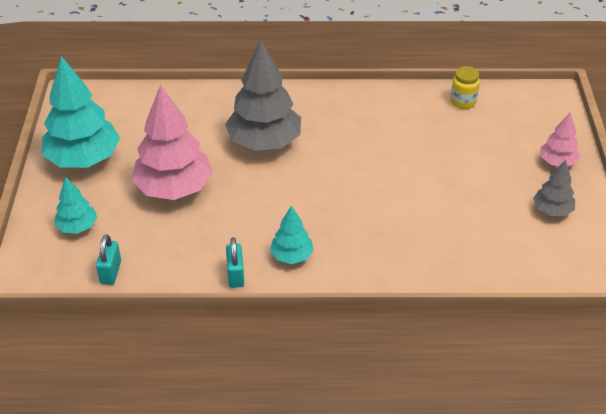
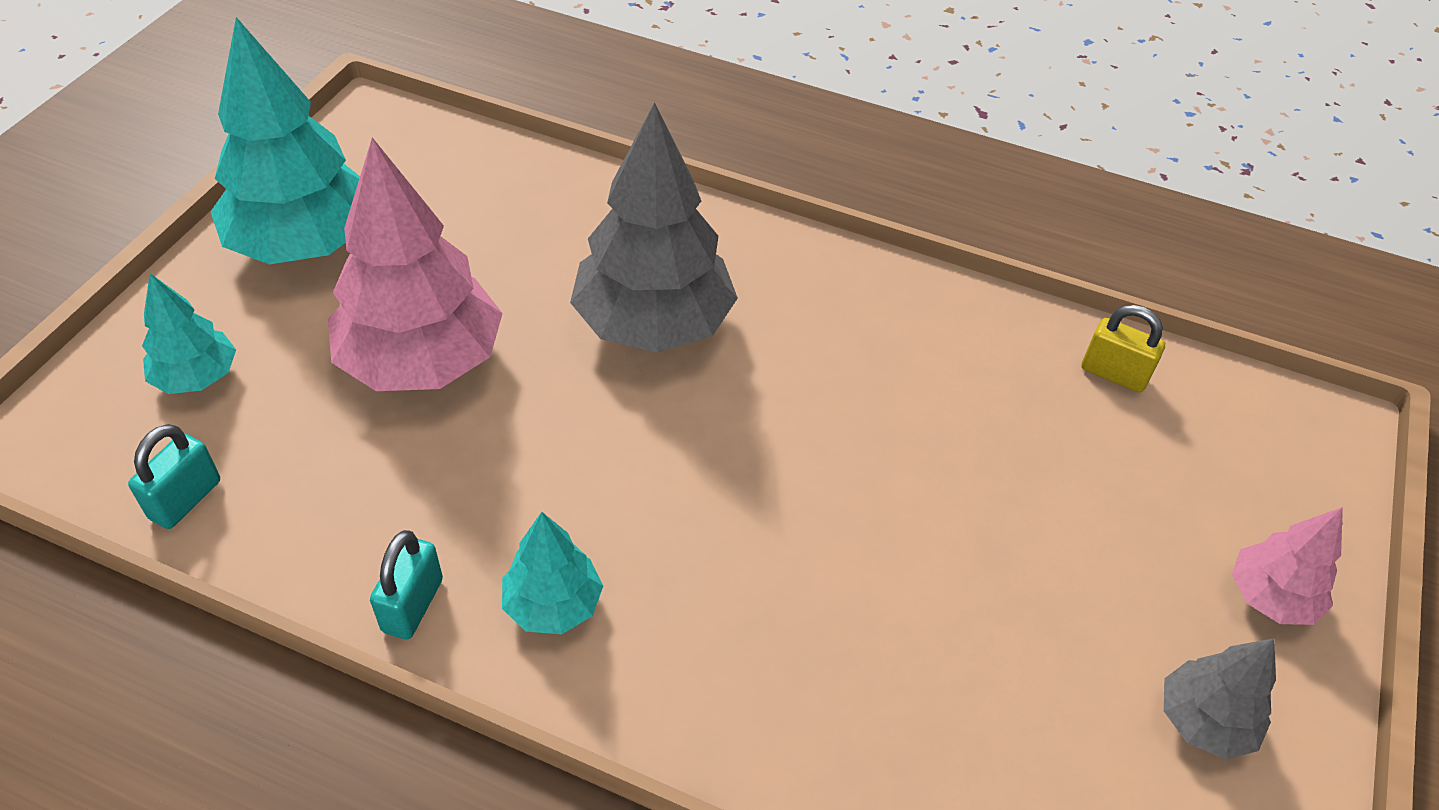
camera: 20 degrees right, 5 degrees up
(463, 101) = (1113, 374): yellow jar -> yellow padlock

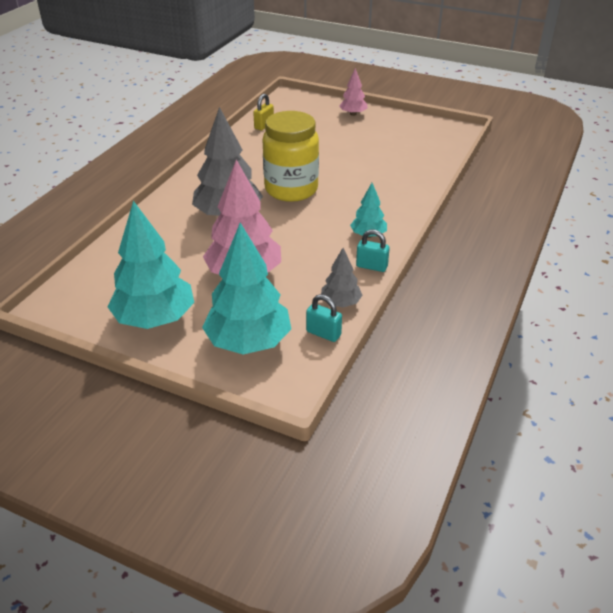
camera: 85 degrees left, 10 degrees down
(197, 377) = (248, 342): turquoise tree -> turquoise tree, size x1.95
(775, 438) = (291, 189): none -> yellow jar
(1204, 721) = (394, 128): grey tree -> grey tree (340, 303)

